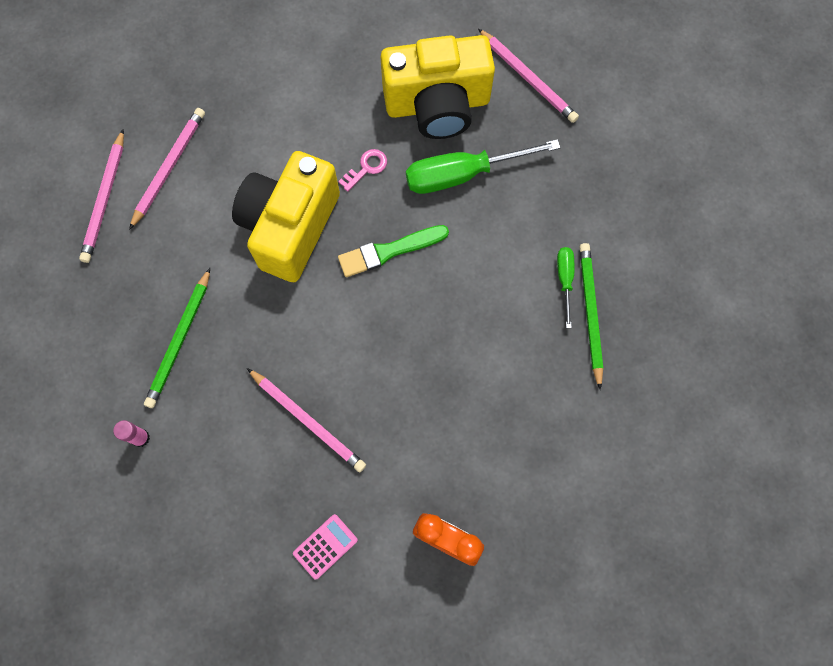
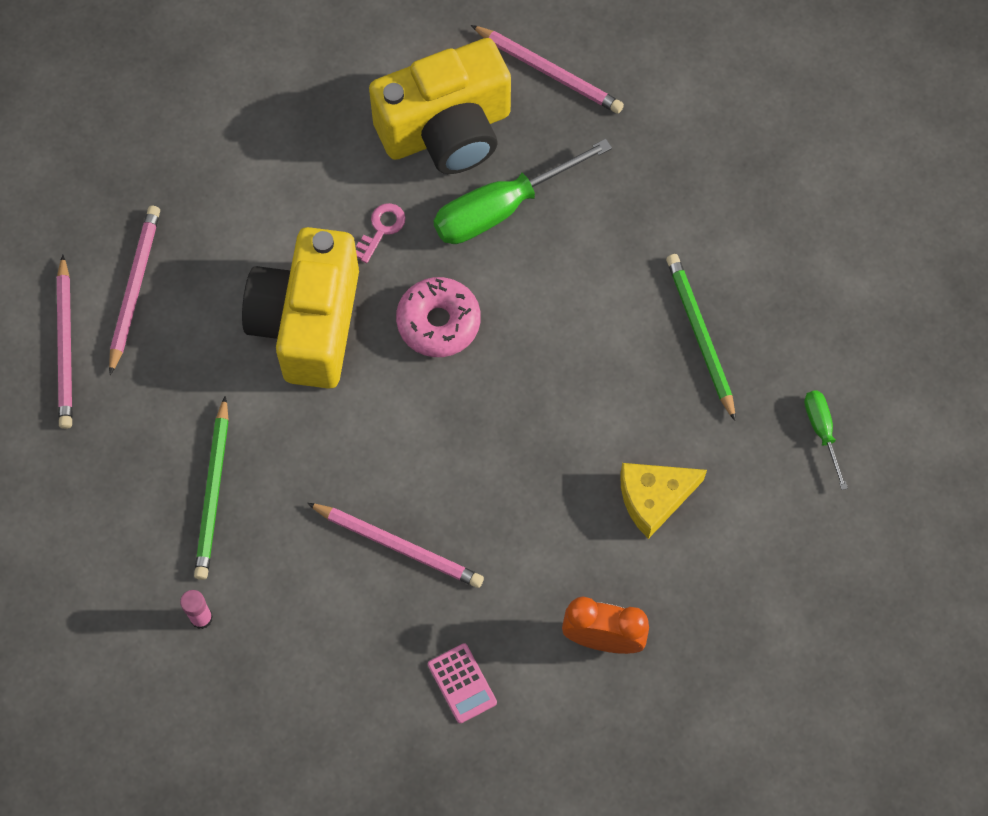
camera: 15 degrees left, 5 degrees down
(325, 546) = (462, 683): pink calculator -> pink calculator turned 120 degrees clockwise
(389, 251) = (438, 322): green brush -> pink donut
(518, 435) = (654, 498): none -> yellow cheese
(564, 280) = (659, 304): green screwdriver -> green screwdriver (821, 431)

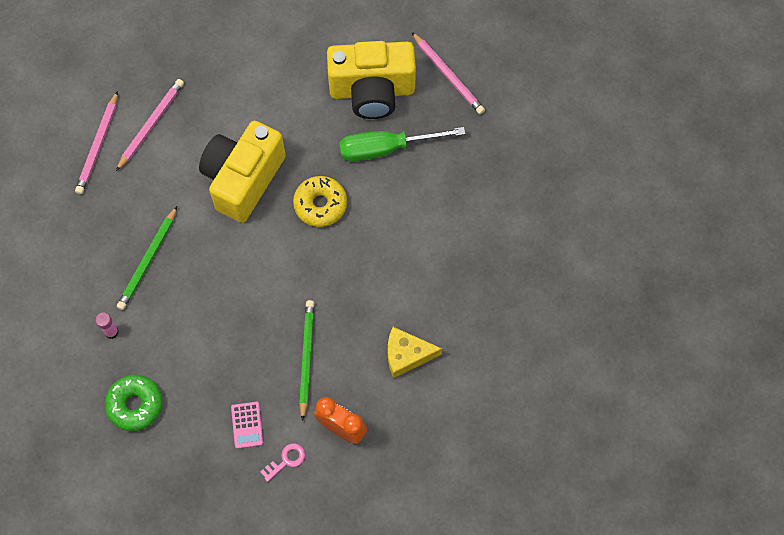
camera: 20 degrees right, 0 degrees up
(282, 713) = (135, 405): none -> green donut
(381, 229) = (309, 137): pink key -> pink key (286, 460)
(398, 546) = (242, 330): pink pencil -> none
(438, 322) = (320, 204): pink donut -> yellow donut
(700, 336) = (475, 266): green pencil -> green pencil (306, 358)
(821, 431) = (526, 350): green screwdriver -> none

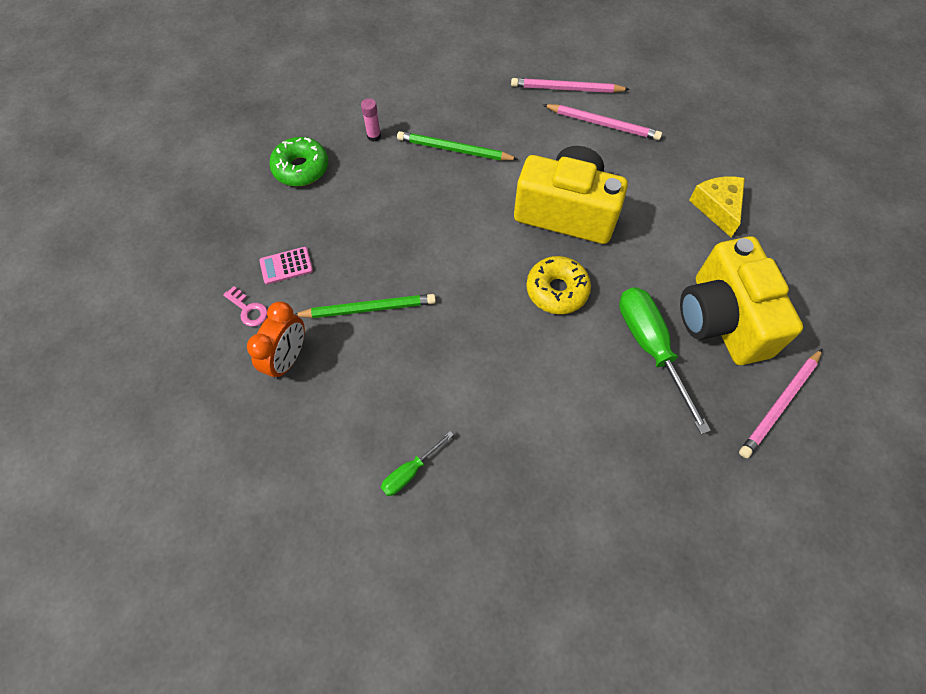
camera: 80 degrees right, 5 degrees down
(406, 355) = (386, 415): yellow cheese -> yellow cheese (717, 208)
(455, 342) = (410, 472): none -> green screwdriver

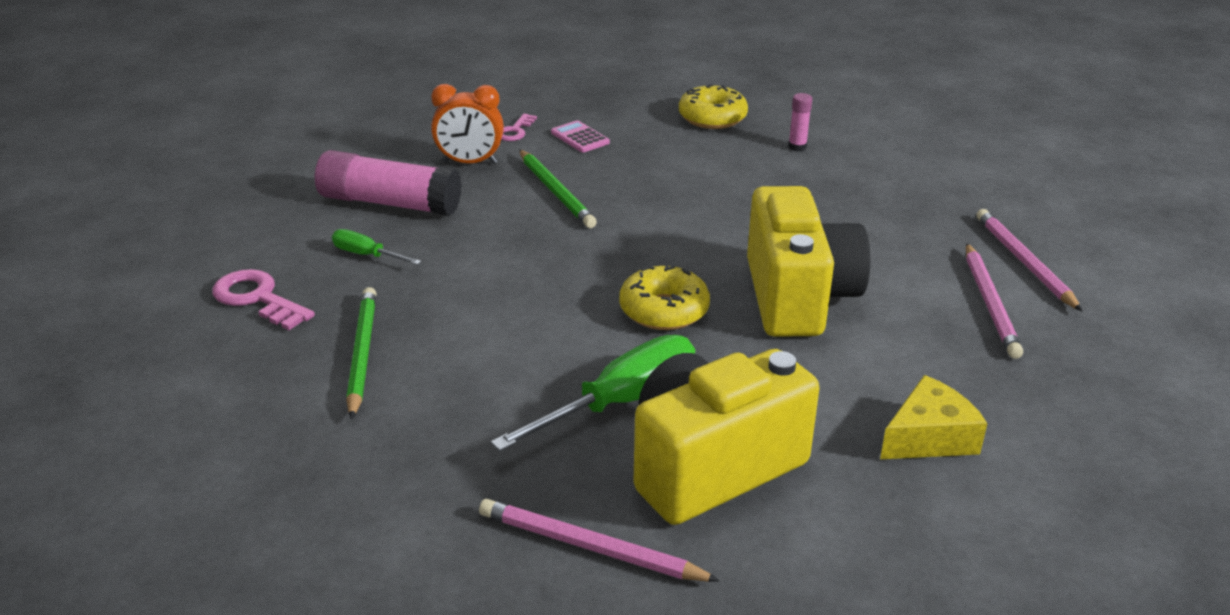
camera: 70 degrees right, 30 degrees down
(301, 168) = (712, 118): green donut -> yellow donut
(330, 437) = (390, 203): none -> pink glue stick
(446, 572) = (257, 298): none -> pink key
(454, 149) = (827, 199): green pencil -> green pencil (362, 354)

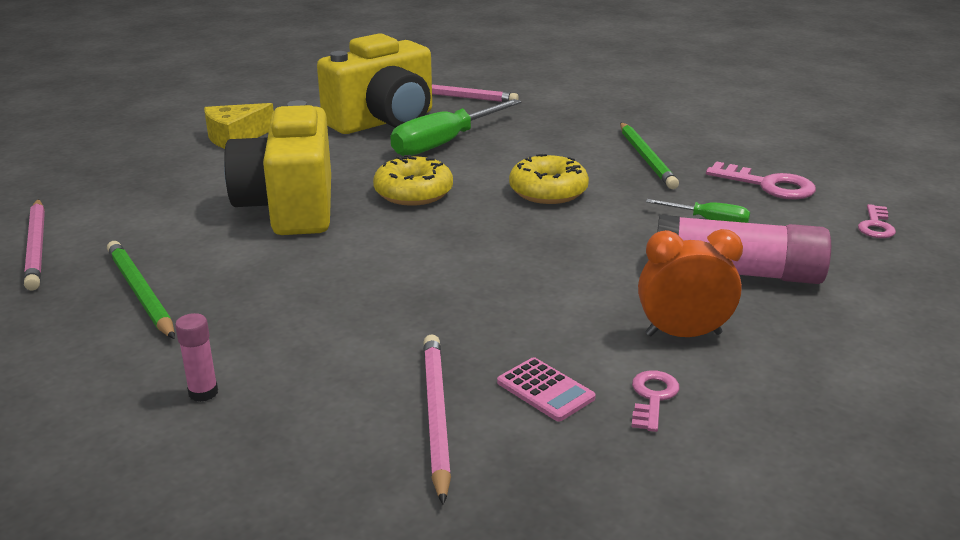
camera: 175 degrees right, 5 degrees down
(211, 241) = (876, 226): none -> pink key
(555, 191) = (549, 298): green pencil -> green pencil (141, 293)
(712, 118) = (326, 452): yellow donut -> yellow donut (548, 191)
(989, 303) = (112, 211): pink pencil -> pink pencil (436, 416)

